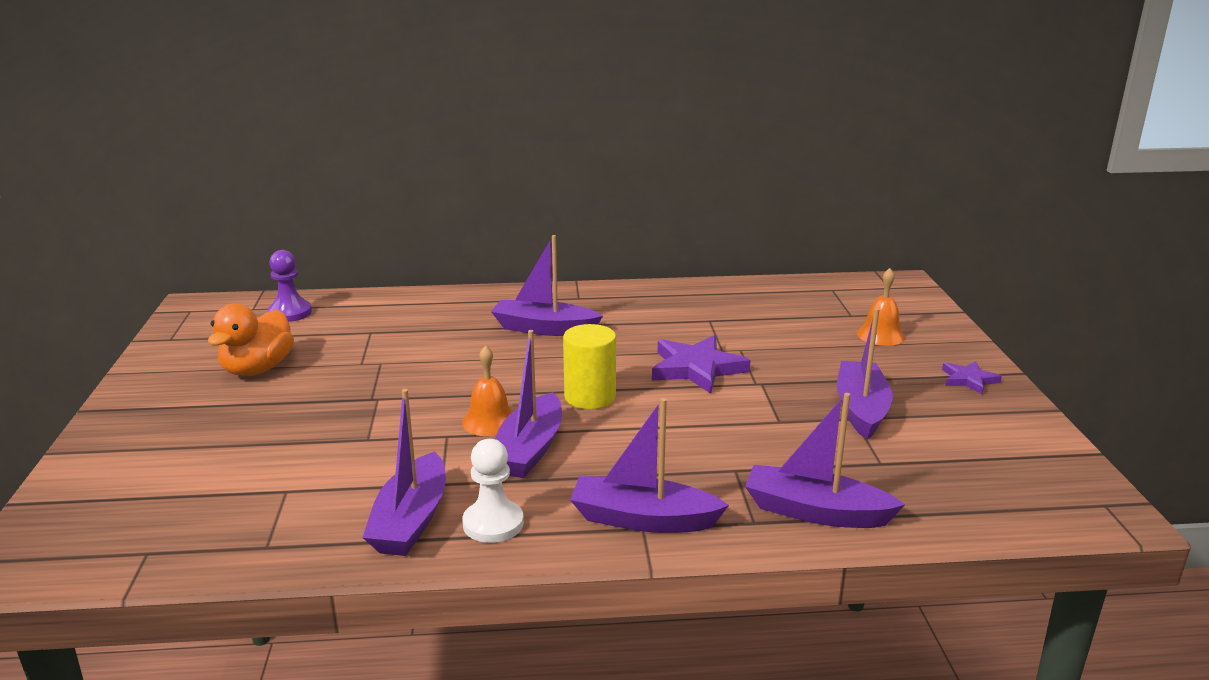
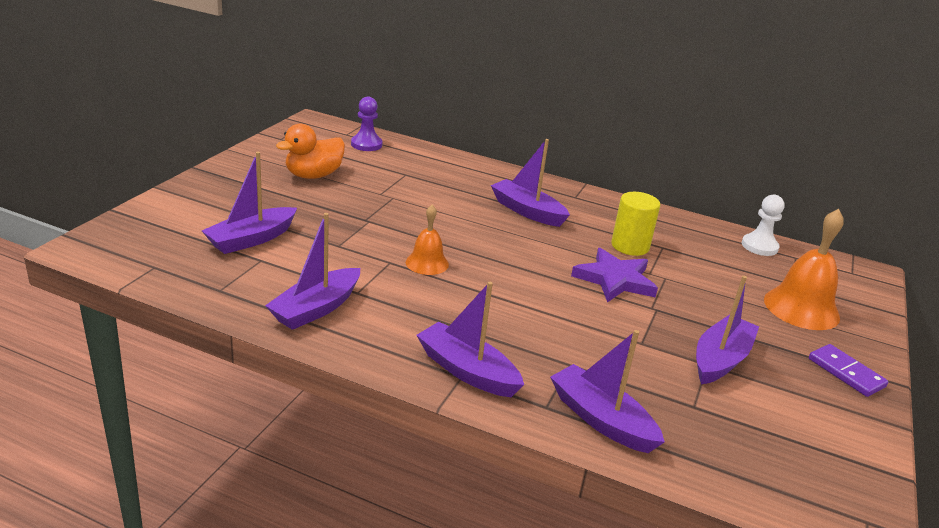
camera: 25 degrees right, 5 degrees up
(493, 524) = (364, 332): white pawn -> white pawn (759, 246)
(529, 450) = (435, 292): purple boat -> purple boat (251, 239)
(590, 397) = (513, 272): yellow cylinder -> yellow cylinder (630, 246)
(880, 335) = (801, 308): orange bell -> orange bell, size x1.69
(969, 380) = (846, 373): purple star -> purple domino

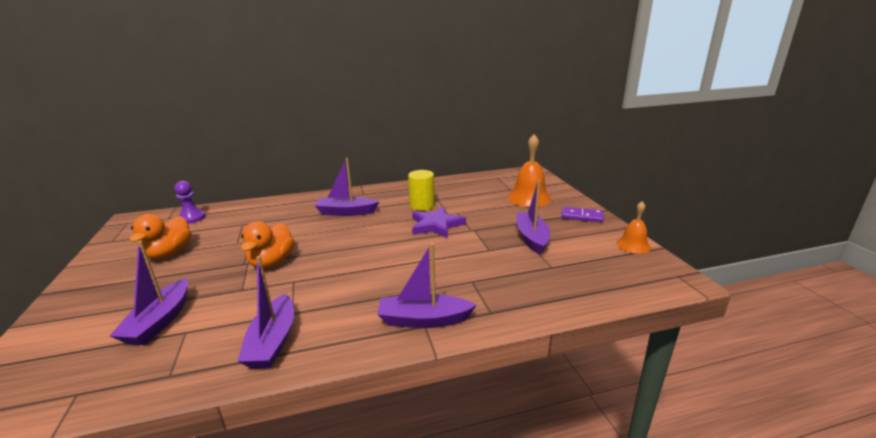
camera: 35 degrees left, 5 degrees down
(391, 231) = (272, 262): none -> orange duck
(427, 263) = (319, 269): orange bell -> orange bell (633, 245)
(601, 419) = (525, 301): purple boat -> none
(759, 246) = (477, 180): white pawn -> none

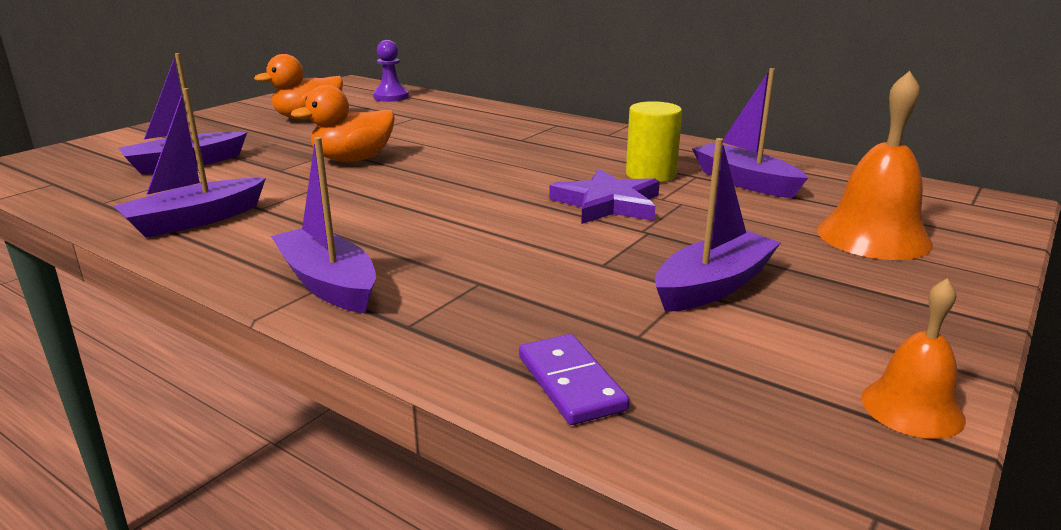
camera: 50 degrees right, 0 degrees up
(346, 212) = (536, 145): purple boat -> purple boat (744, 182)
(581, 216) = (918, 308): purple domino -> purple domino (571, 383)

